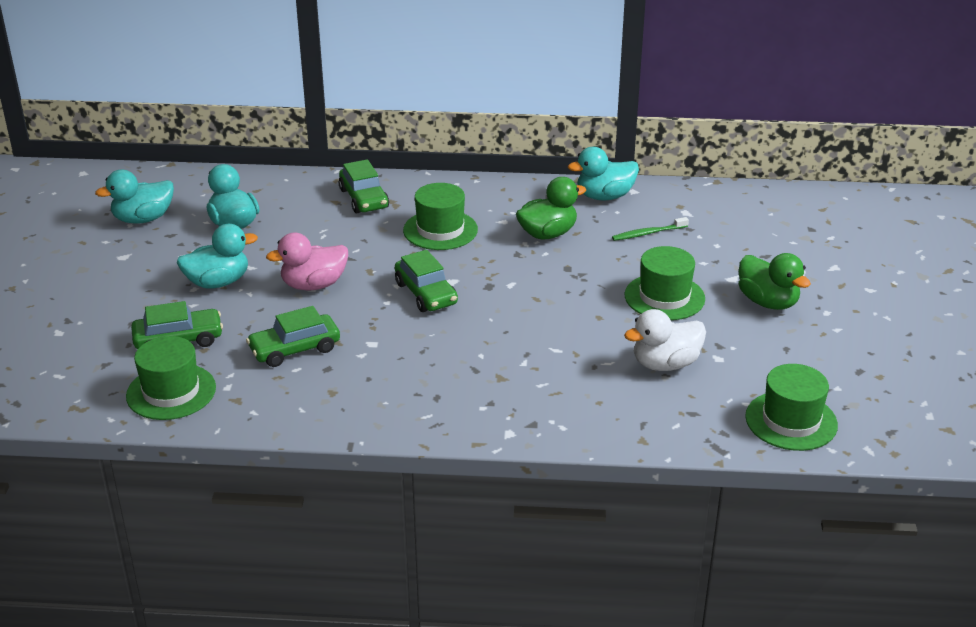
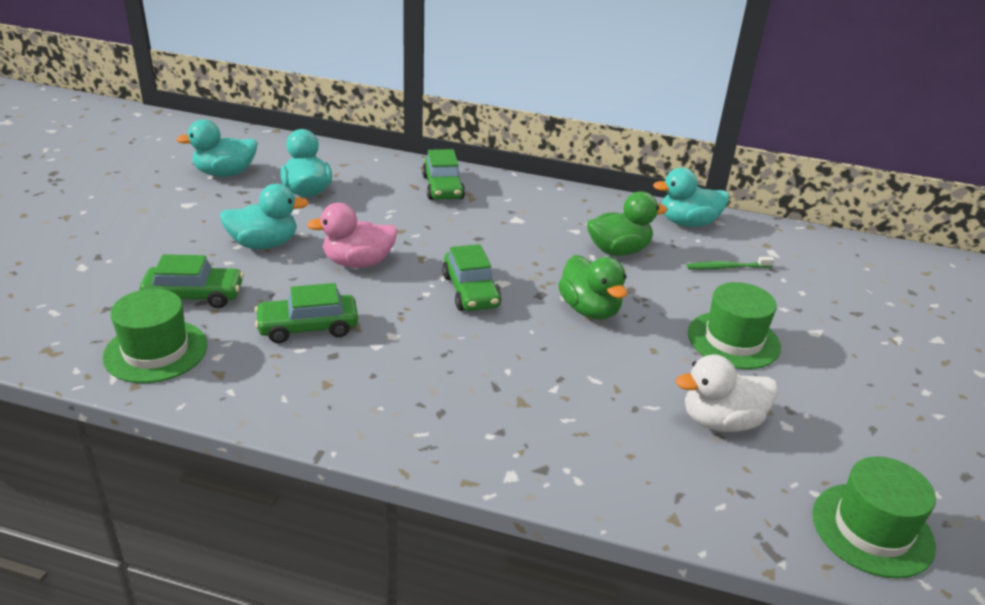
camera: 10 degrees right, 0 degrees up
(440, 230) = (508, 229): green hat -> none
(768, 302) = (855, 367): green duck -> green duck (589, 310)

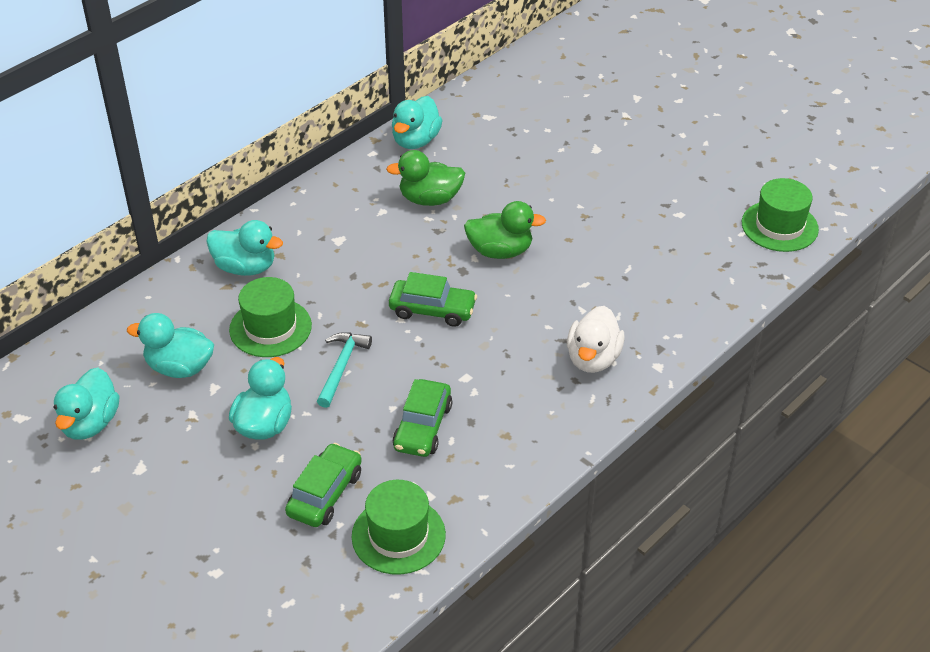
camera: 60 degrees left, 10 degrees up
(358, 262) = (341, 367): pink duck -> turquoise hammer
(443, 187) = (245, 267): green car -> turquoise duck
(618, 250) = (430, 199): green duck -> green duck turned 105 degrees counterclockwise
(721, 421) = (660, 242): white duck -> white duck (593, 359)
(727, 267) = (492, 151): green toothbrush -> none
(733, 340) = (581, 193): green hat -> green hat (270, 328)

